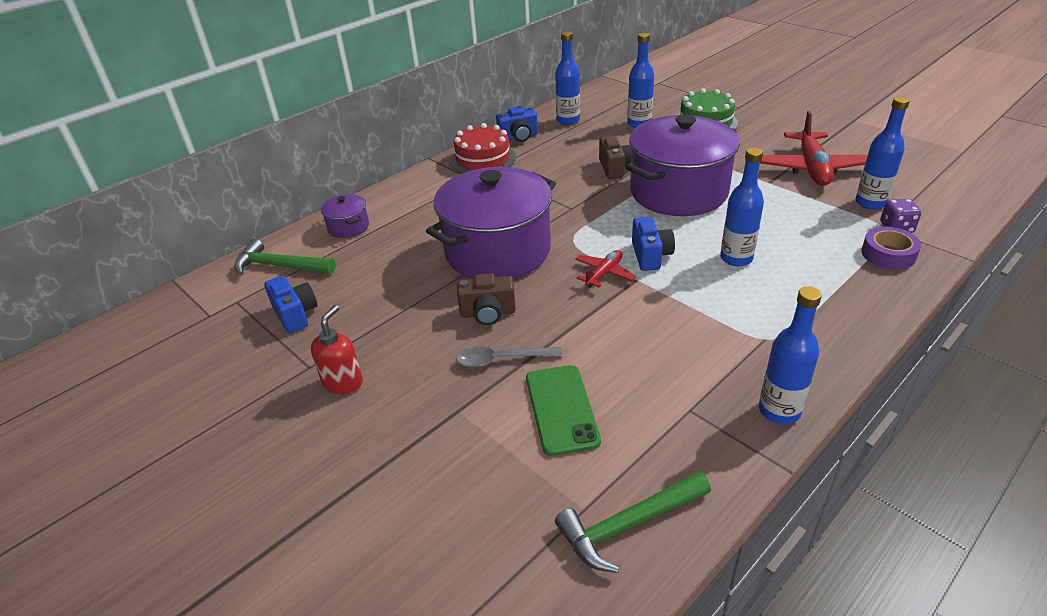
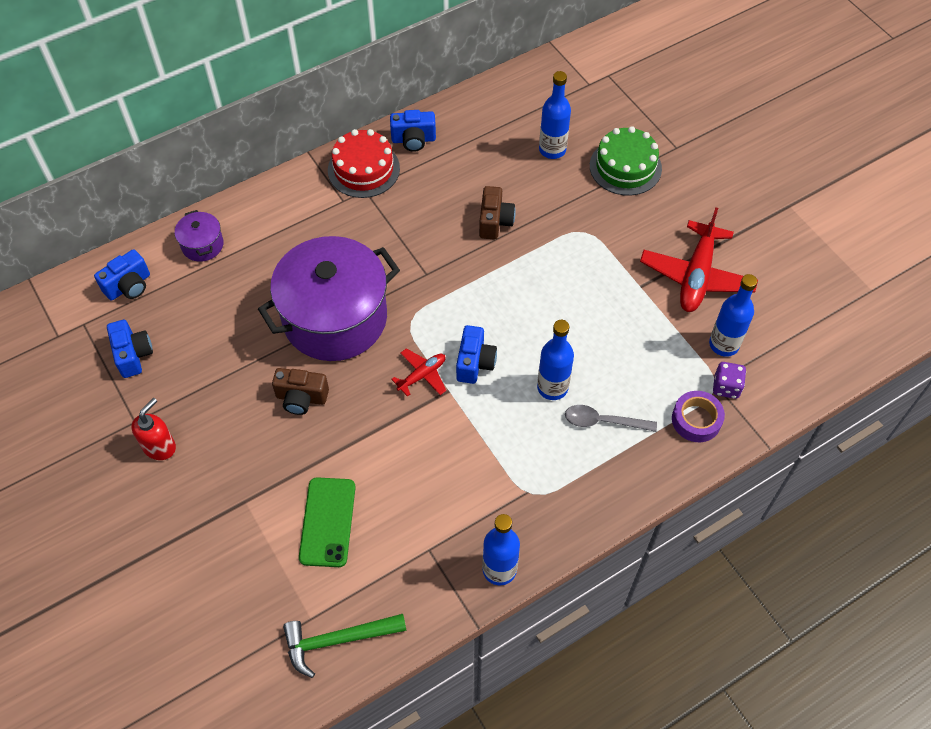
camera: 10 degrees right, 20 degrees up
(280, 266) = (129, 286): green hammer -> blue camera
(502, 359) = (296, 456): grey spoon -> grey spoon (603, 421)
(568, 120) = (477, 123): blue bottle -> none
(678, 192) = (542, 277): purple pot -> none

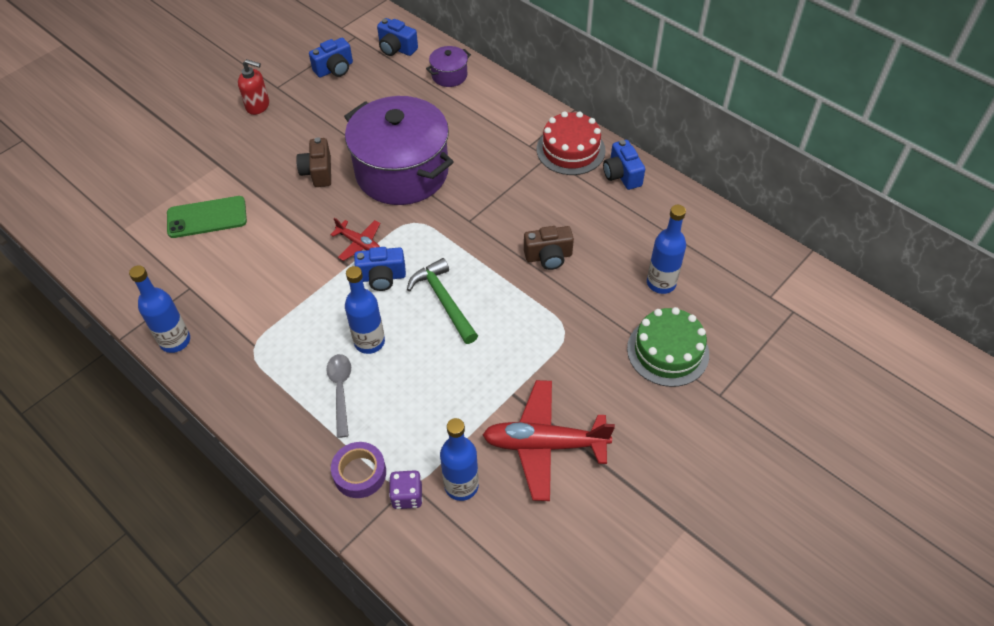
camera: 75 degrees right, 5 degrees down
(338, 640) = (105, 250): green hammer -> green hammer (444, 301)

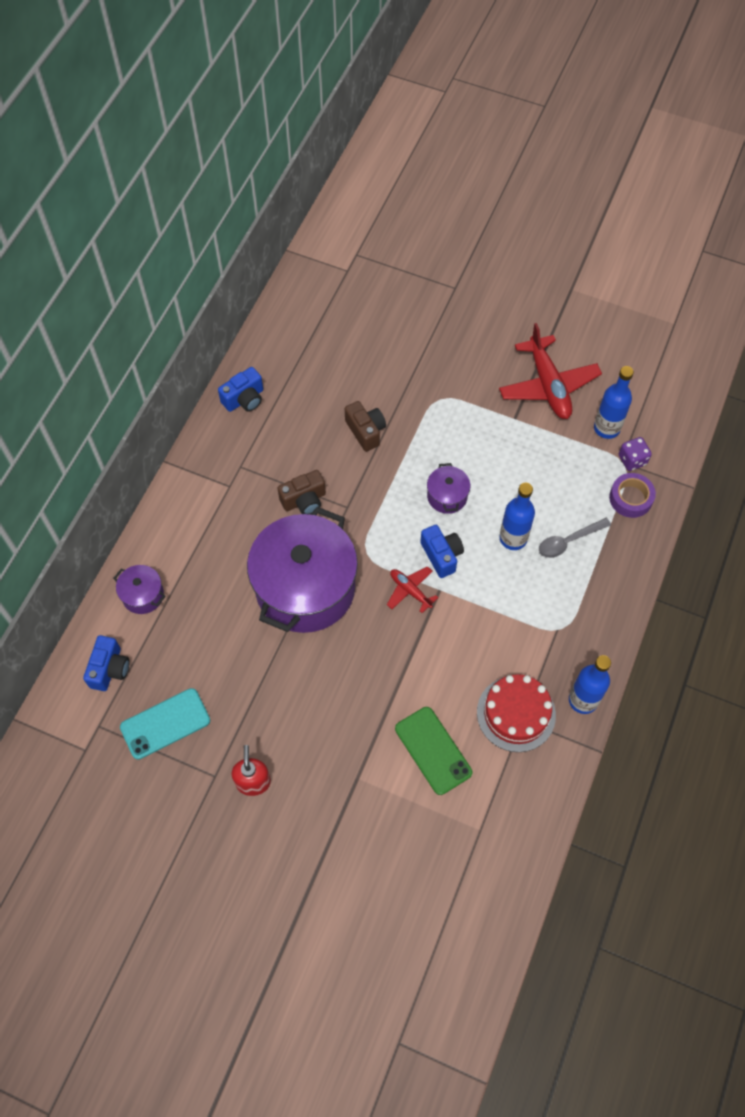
camera: 110 degrees left, 10 degrees up
(318, 172) = (333, 669): brown camera -> brown camera (304, 500)
(334, 69) = (165, 723): blue camera -> turquoise phone
(359, 243) = (410, 591): red plane -> red plane turned 60 degrees counterclockwise
(444, 301) = (447, 496): green hammer -> purple pot
(570, 150) = (224, 449): red cake -> red cake (516, 713)
(661, 283) = (362, 344): blue bottle -> none
(668, 351) = (429, 326): green cake -> none

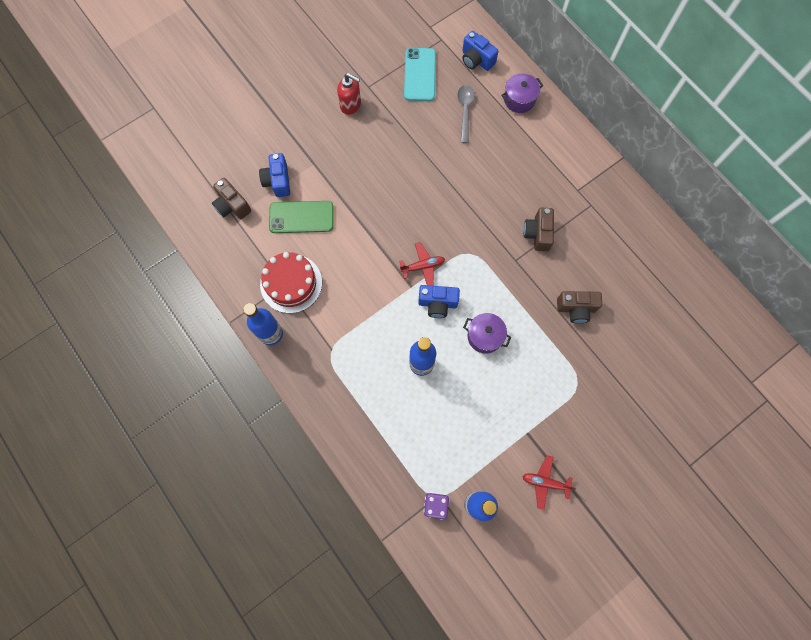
camera: 120 degrees right, 10 degrees up
(244, 399) = (652, 236): blue camera -> blue camera (278, 181)
(305, 588) = (466, 199): purple pot -> none
(468, 840) = (232, 206): none -> brown camera
(548, 385) = (545, 482): red plane -> red plane, size x0.52
(568, 541) = (395, 404): grey spoon -> grey spoon (465, 111)
(630, 498) = (402, 479): purple tape -> none

